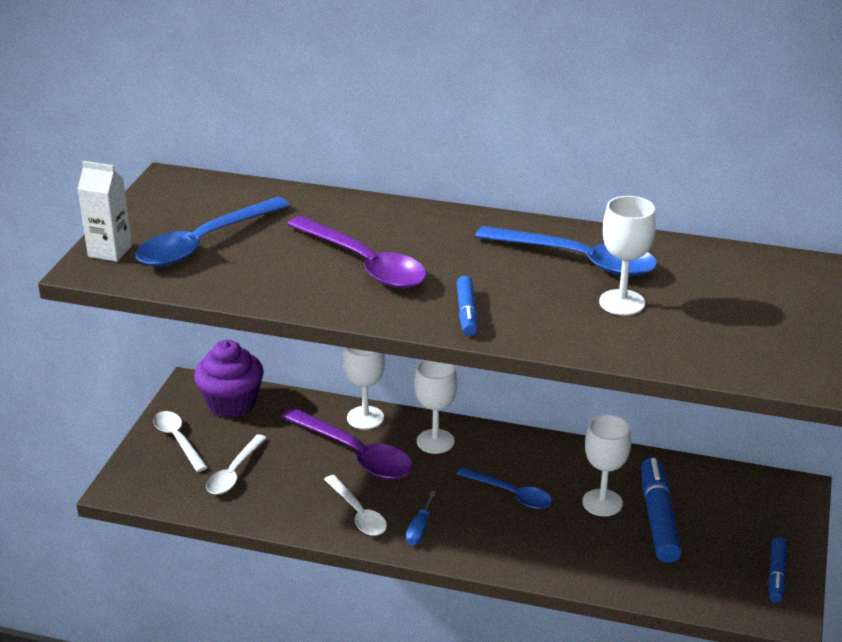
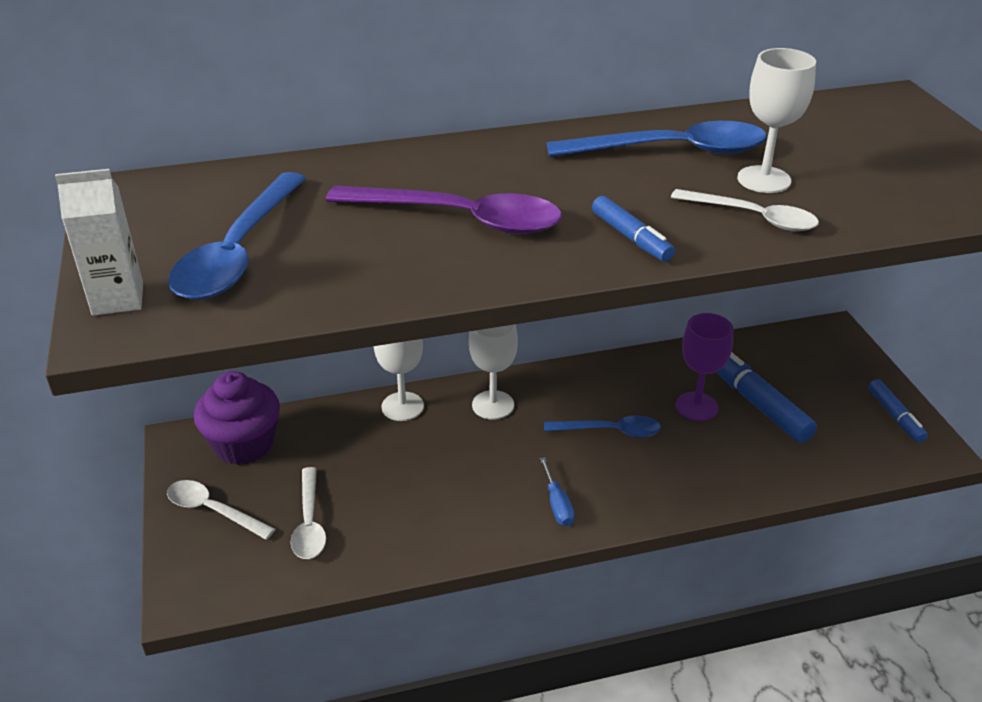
camera: 30 degrees left, 5 degrees up
(355, 454) = (424, 449): purple spoon -> none
(358, 513) = (481, 514): white spoon -> white spoon (753, 217)
(602, 503) = (696, 406): white goblet -> purple goblet

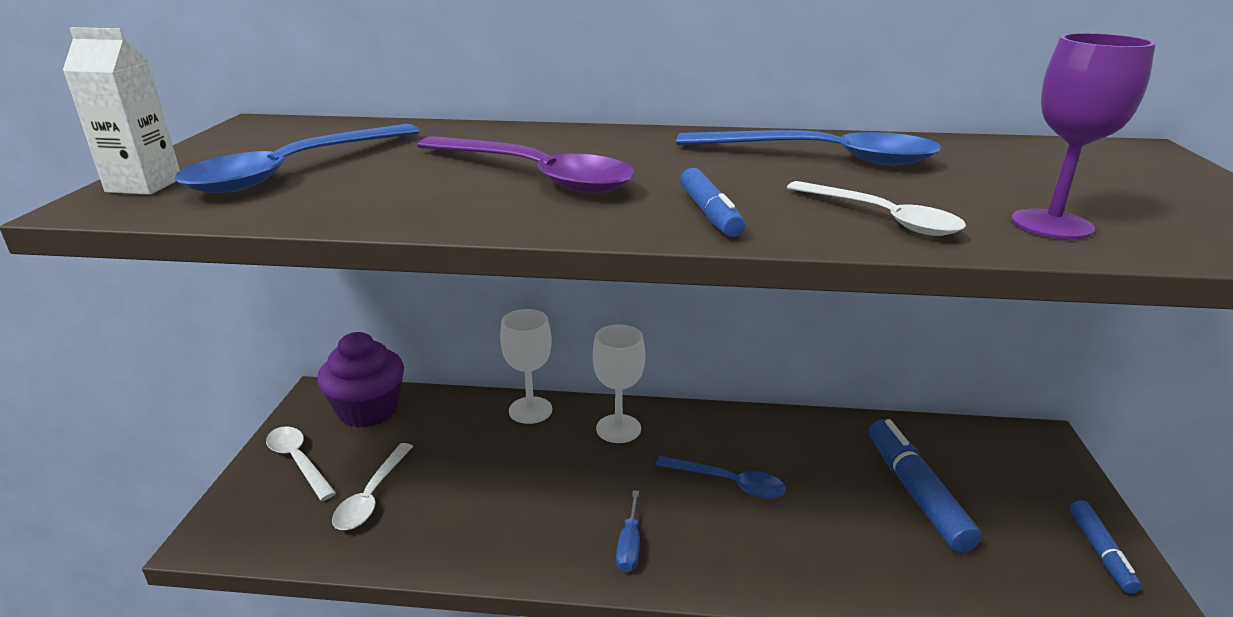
camera: 20 degrees right, 10 degrees down
(696, 406) = (841, 481): purple goblet -> purple goblet (1051, 224)
(764, 179) = (920, 190): white goblet -> none

